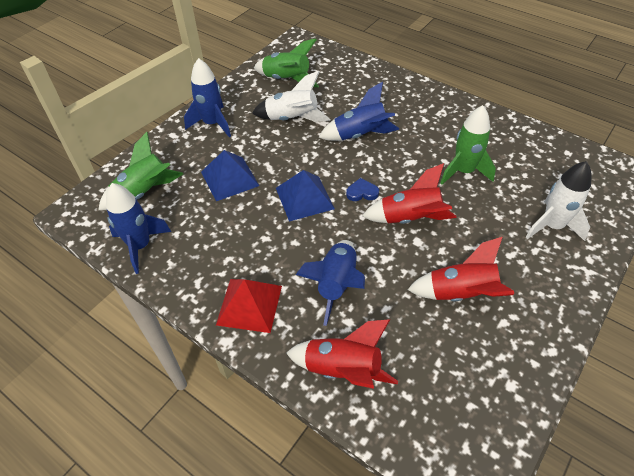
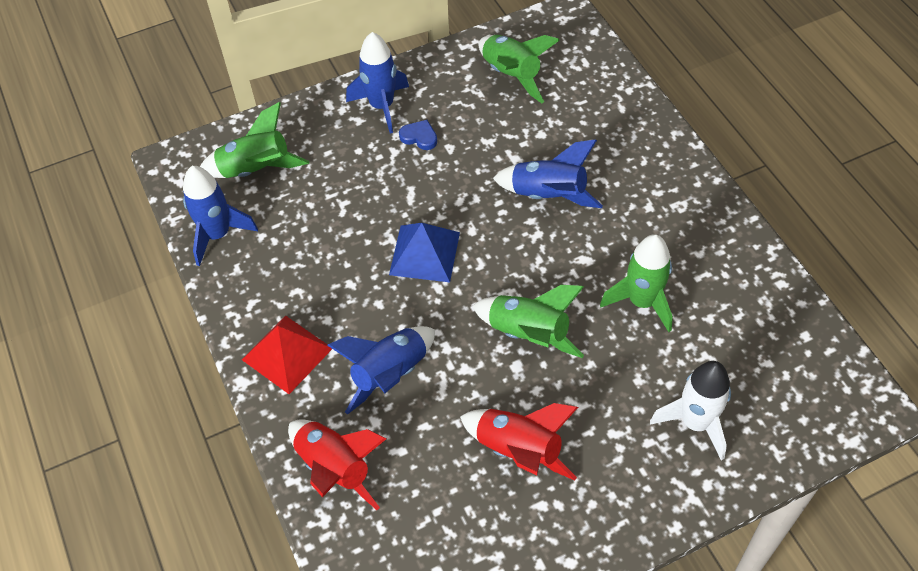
camera: 30 degrees right, 5 degrees up
(229, 178) = (357, 190): blue pyramid -> none
(292, 119) = (480, 137): white rocket -> none
(362, 192) = (496, 275): blue heart -> blue heart (419, 137)
(410, 218) = (528, 334): red rocket -> green rocket

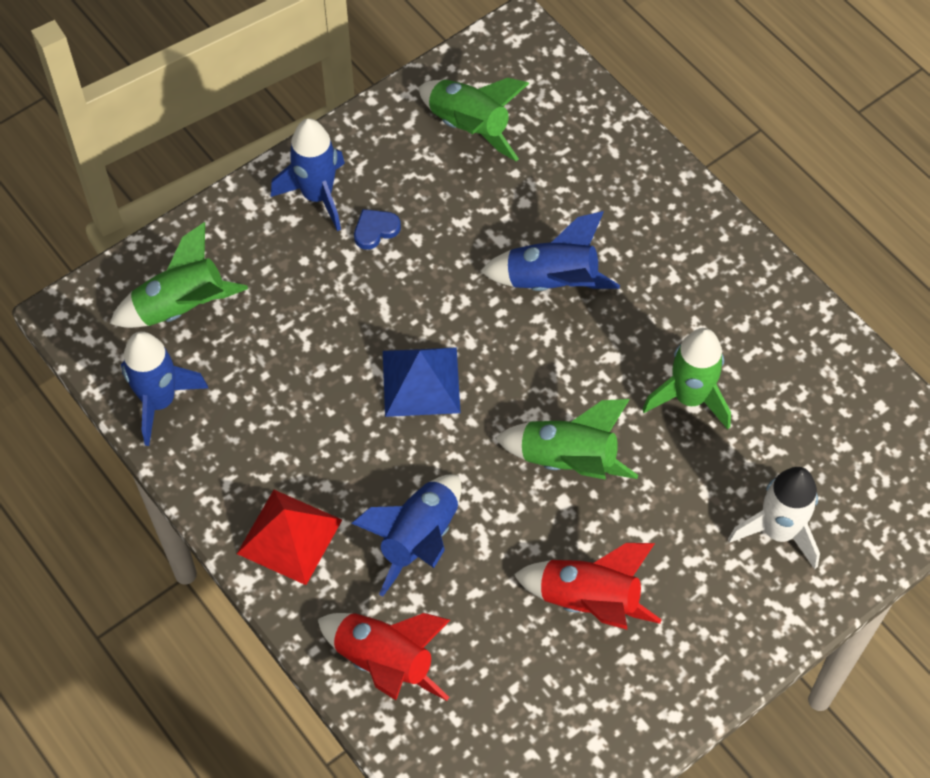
camera: 15 degrees left, 5 degrees up
(419, 137) = (375, 230): blue heart -> blue heart turned 45 degrees counterclockwise

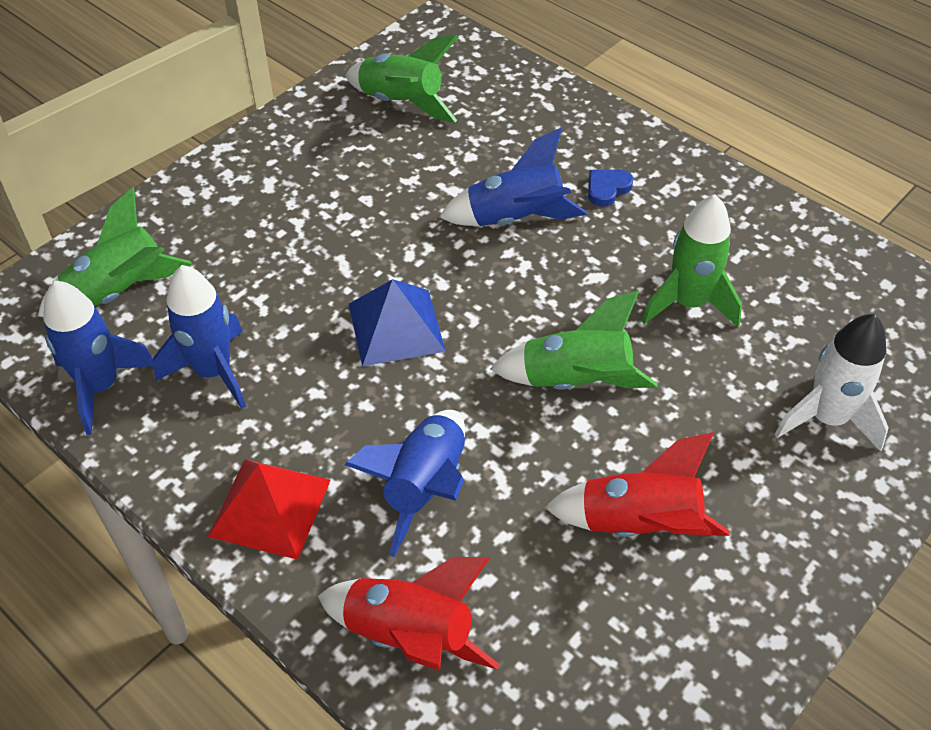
camera: 10 degrees left, 10 degrees down
(317, 195) = (256, 175): blue rocket -> blue rocket (213, 372)
(375, 230) = (322, 197): blue heart -> blue heart (607, 189)

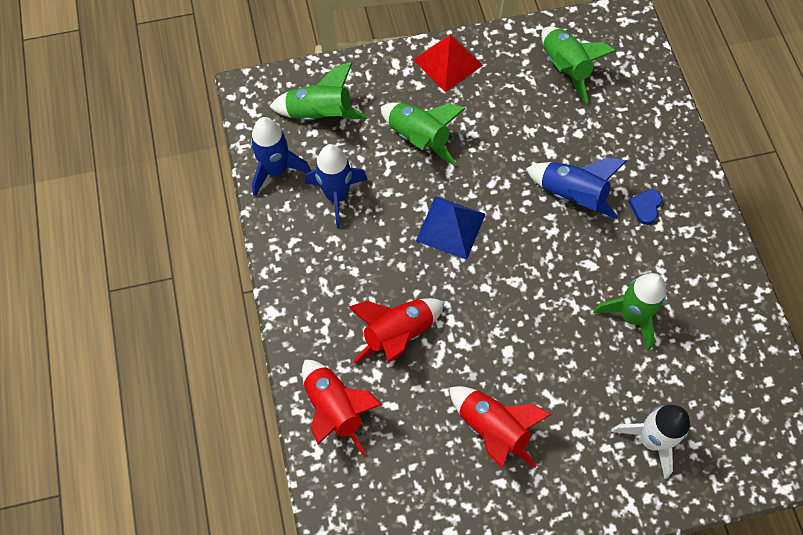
camera: 35 degrees right, 15 degrees up
(270, 507) = (314, 295): red pyramid -> red pyramid (448, 62)
(424, 487) = (398, 334): blue rocket -> red rocket
(575, 381) = (524, 324): green rocket -> green rocket (419, 138)
(607, 189) = (645, 207): blue heart -> blue heart turned 60 degrees counterclockwise

